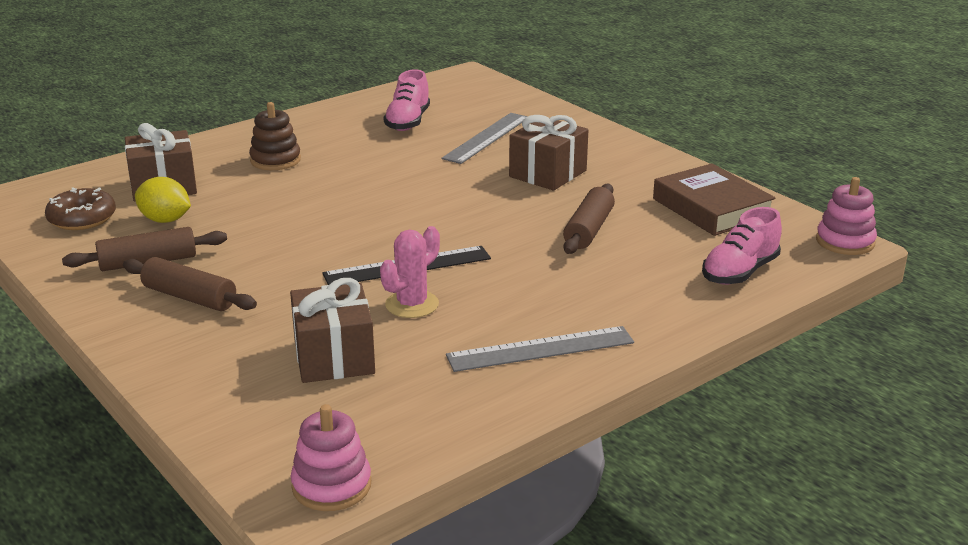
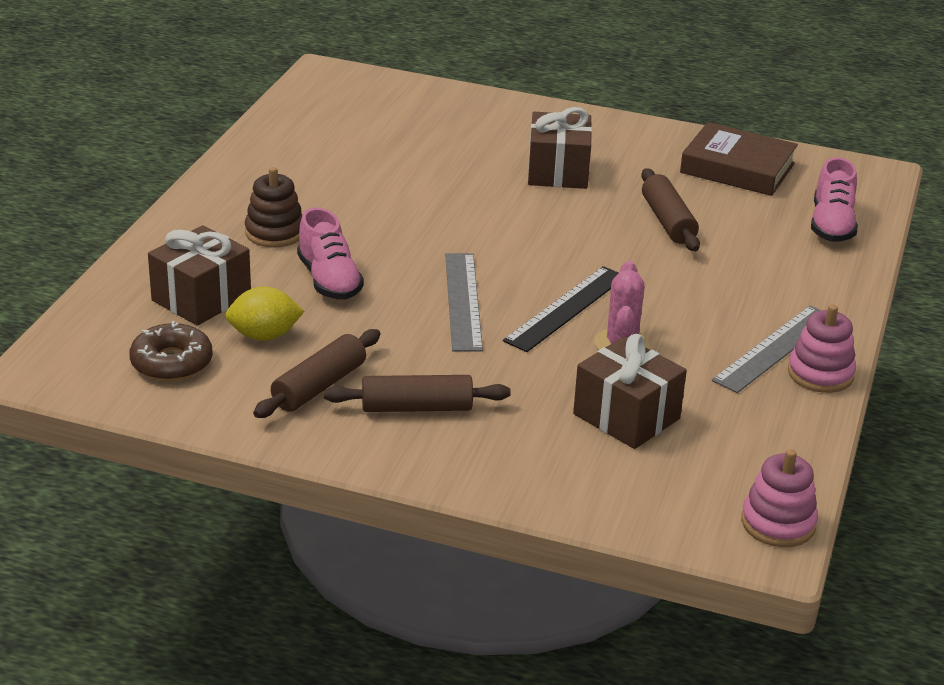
camera: 35 degrees left, 5 degrees up
(408, 122) = (346, 148): pink shoe -> pink shoe (329, 280)
(487, 138) = (449, 146): grey ruler -> grey ruler (463, 301)
(845, 242) = (872, 171): pink stacking toy -> pink stacking toy (820, 374)

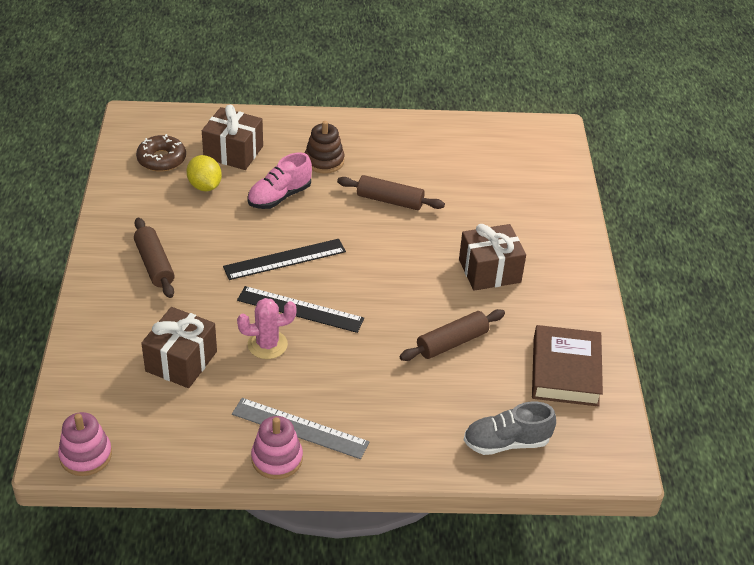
camera: 70 degrees right, 10 degrees up
(319, 386) = (161, 220): brown rolling pin -> brown rolling pin (390, 200)
(463, 301) = (285, 259): grey ruler -> black ruler
(831, 225) = (506, 442): pink shoe -> grey shoe

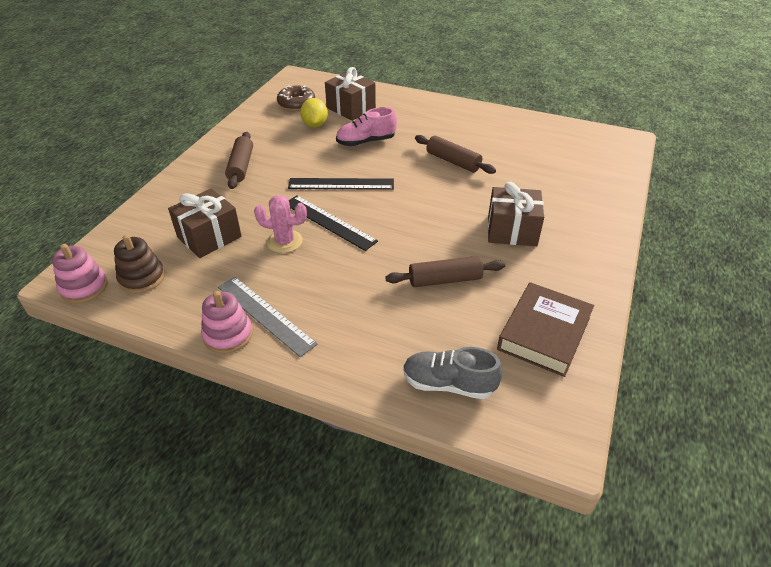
camera: 25 degrees right, 0 degrees up
(324, 161) = (416, 126): brown stacking toy -> brown stacking toy (142, 278)

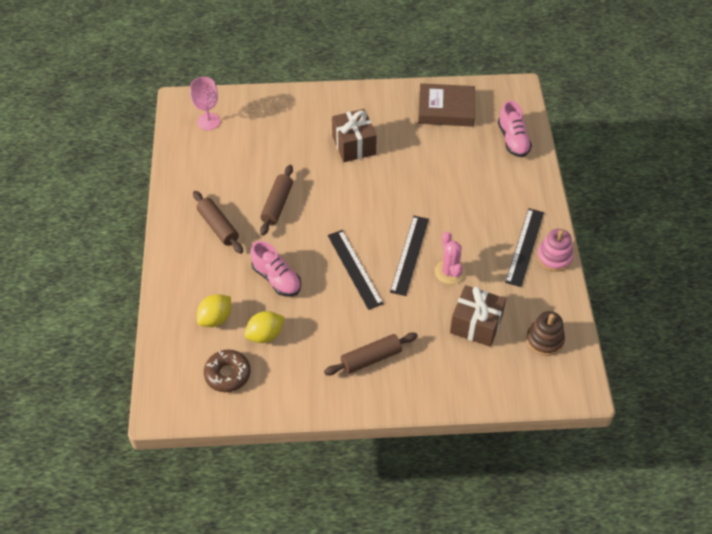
camera: 115 degrees left, 10 degrees up
(84, 287) = (578, 371): pink stacking toy -> none
(265, 314) = (524, 247): grey ruler -> black ruler
(351, 108) = (215, 318): brown gift -> yellow lemon
(445, 280) = (430, 166): brown rolling pin -> brown rolling pin (218, 227)
(448, 384) = (513, 140): grey shoe -> pink shoe
(591, 148) = (208, 121): none -> pink goblet

